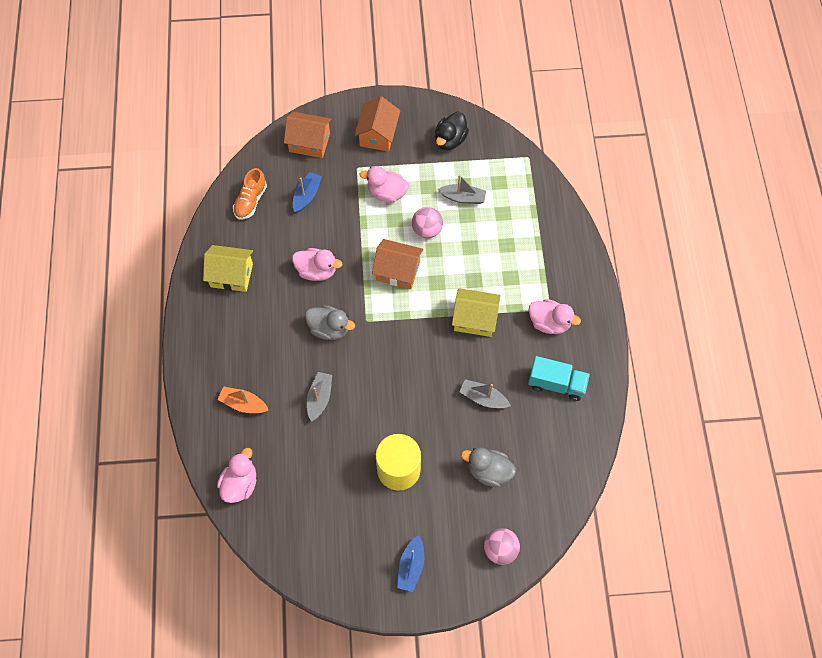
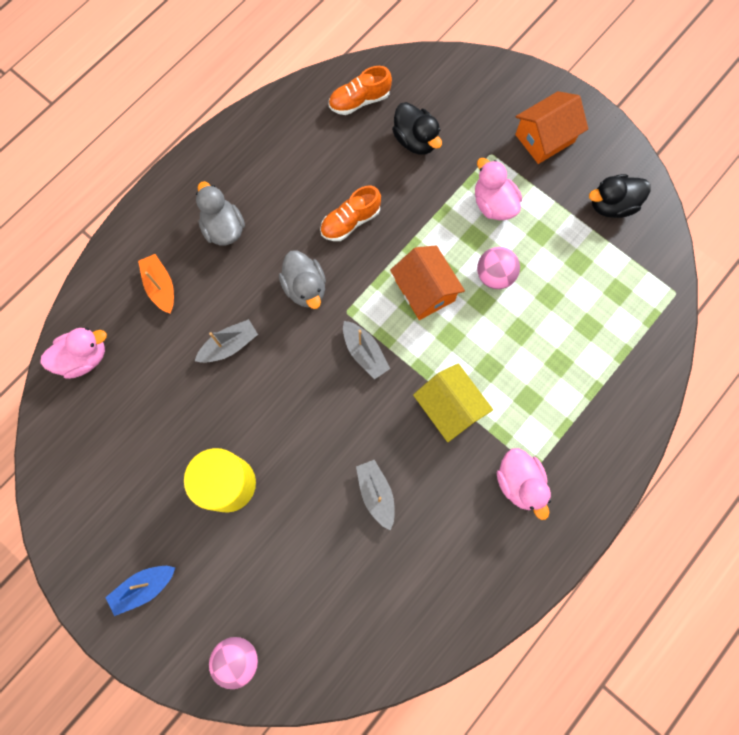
camera: 45 degrees right, 10 degrees up
(231, 275) = (272, 156): yellow house -> none
(307, 195) = (415, 140): blue boat -> black duck
(309, 142) = (470, 90): orange house -> none
(317, 271) = (350, 221): pink duck -> orange shoe
(463, 198) = (564, 275): grey boat -> grey boat (364, 353)
(488, 471) = (306, 571): grey duck -> grey duck (223, 228)
(556, 384) = (462, 551): turquoise truck -> none

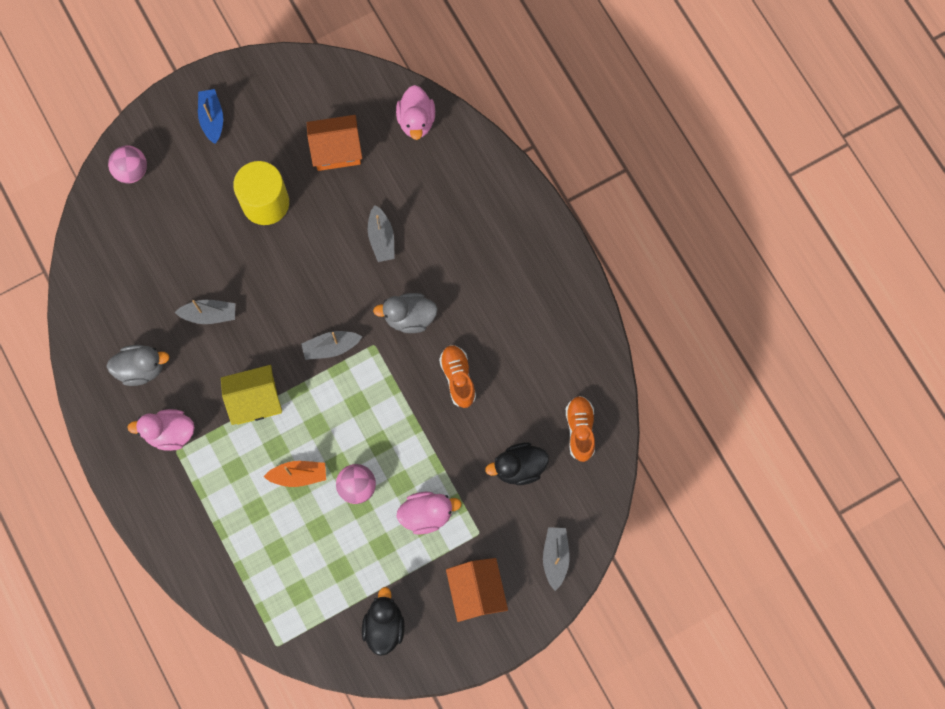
camera: 110 degrees right, 0 degrees up
(160, 287) = (456, 198): orange boat -> orange boat (298, 475)
(223, 228) = (492, 266): grey duck -> grey duck (141, 368)
(425, 290) = (367, 419): orange house -> orange house (336, 150)
(484, 85) = (555, 557): none -> grey boat

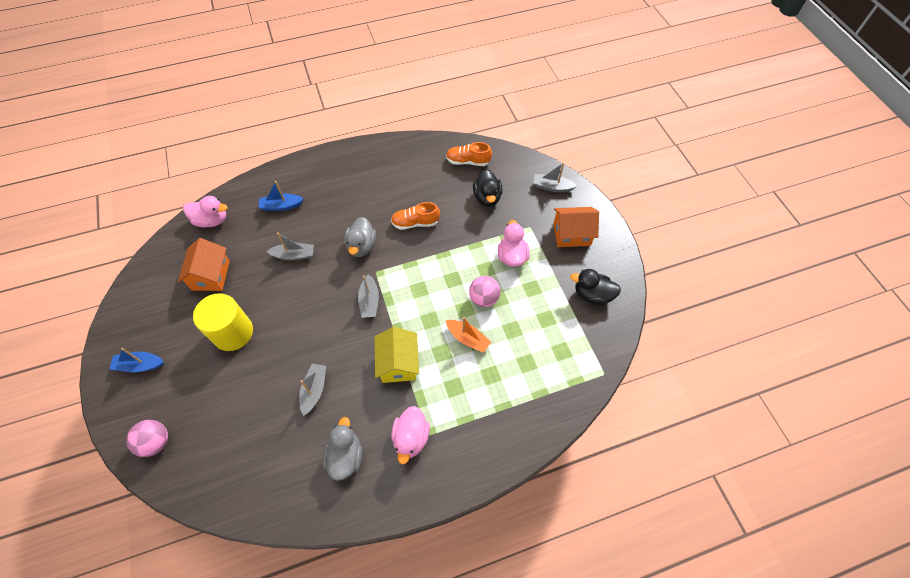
camera: 80 degrees left, 15 degrees down
(298, 475) = (467, 338): orange boat -> orange boat turned 120 degrees clockwise
(454, 199) = (281, 206): none -> blue boat

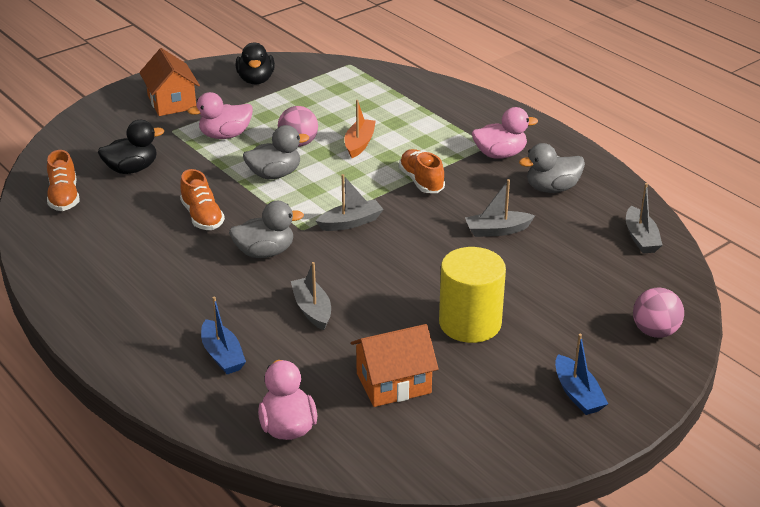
camera: 110 degrees left, 25 degrees down
(398, 363) = (421, 181): yellow house -> orange shoe
(447, 273) = (274, 174): none -> grey duck
(552, 187) = (95, 125): grey boat -> grey boat (641, 238)

